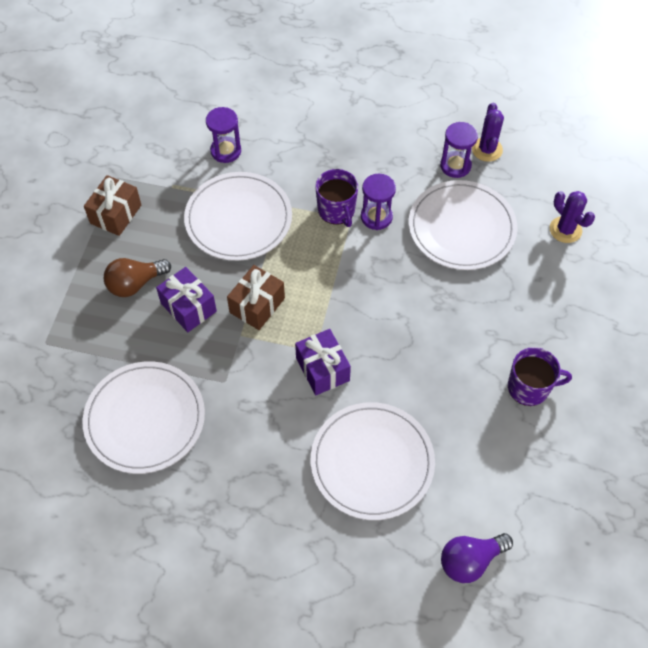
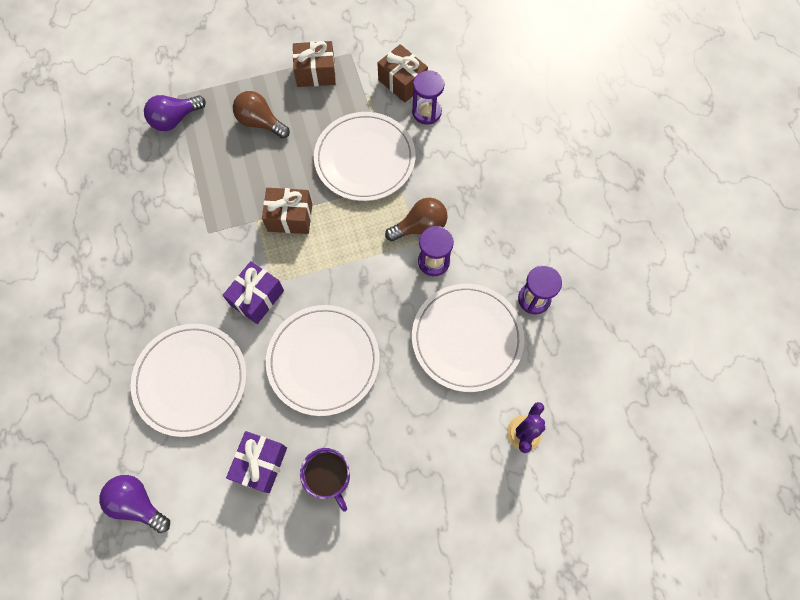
camera: 60 degrees right, 10 degrees up
(72, 356) = (175, 119): none -> purple light bulb
(145, 419) = (148, 196): white plate -> white plate (323, 360)
(180, 153) = (402, 82): none -> brown gift
(188, 307) = (260, 170): purple gift -> purple gift (260, 464)
(336, 210) = (420, 227): purple mug -> brown light bulb
(487, 149) = (572, 317): purple cactus -> none

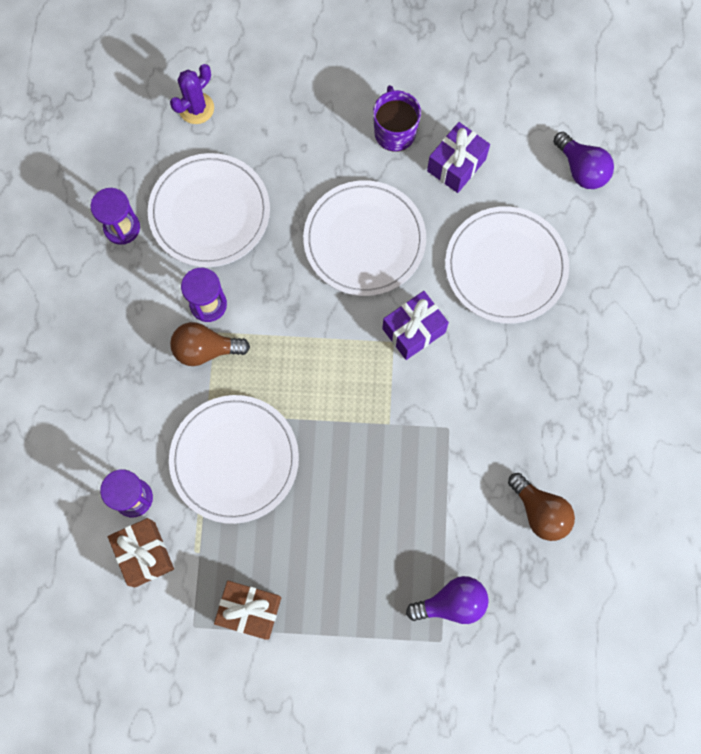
camera: 160 degrees left, 5 degrees up
(260, 122) = (344, 558): brown light bulb -> brown light bulb (540, 512)
(290, 217) = (348, 413): brown gift -> none

